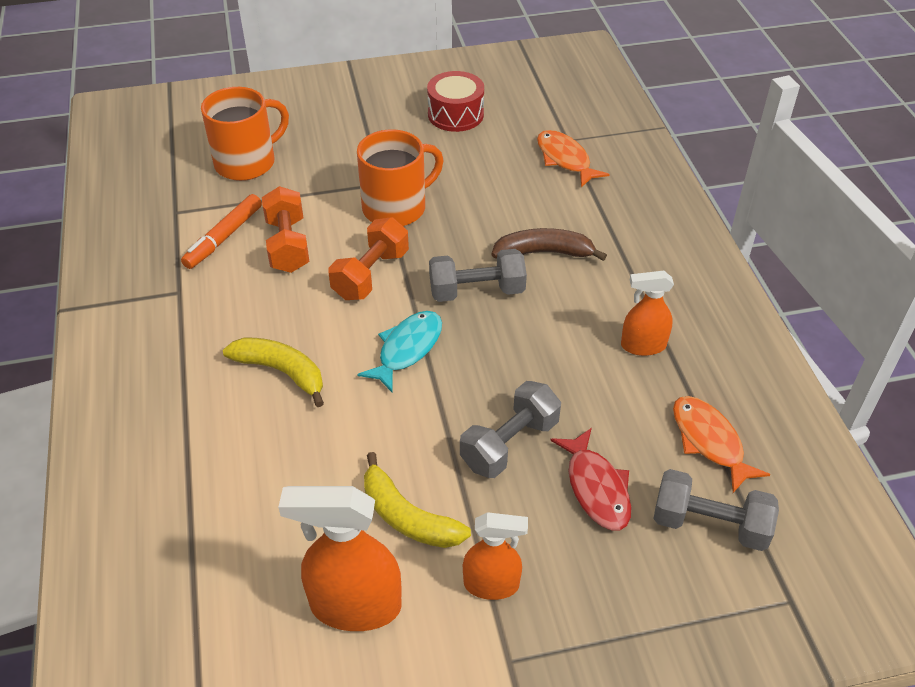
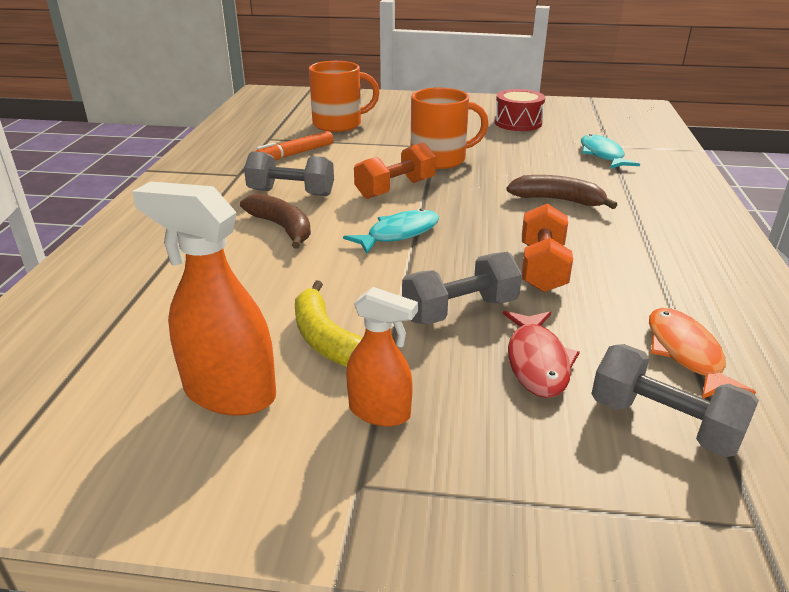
camera: 20 degrees right, 15 degrees down
(281, 372) = (282, 228): yellow banana -> brown banana
(288, 245) = (339, 165): orange dumbbell -> orange dumbbell (542, 268)
(477, 291) = (483, 212): grey dumbbell -> grey dumbbell (291, 193)
(565, 159) = (602, 155): orange fish -> turquoise fish
(643, 345) = (633, 271): orange spray bottle -> none

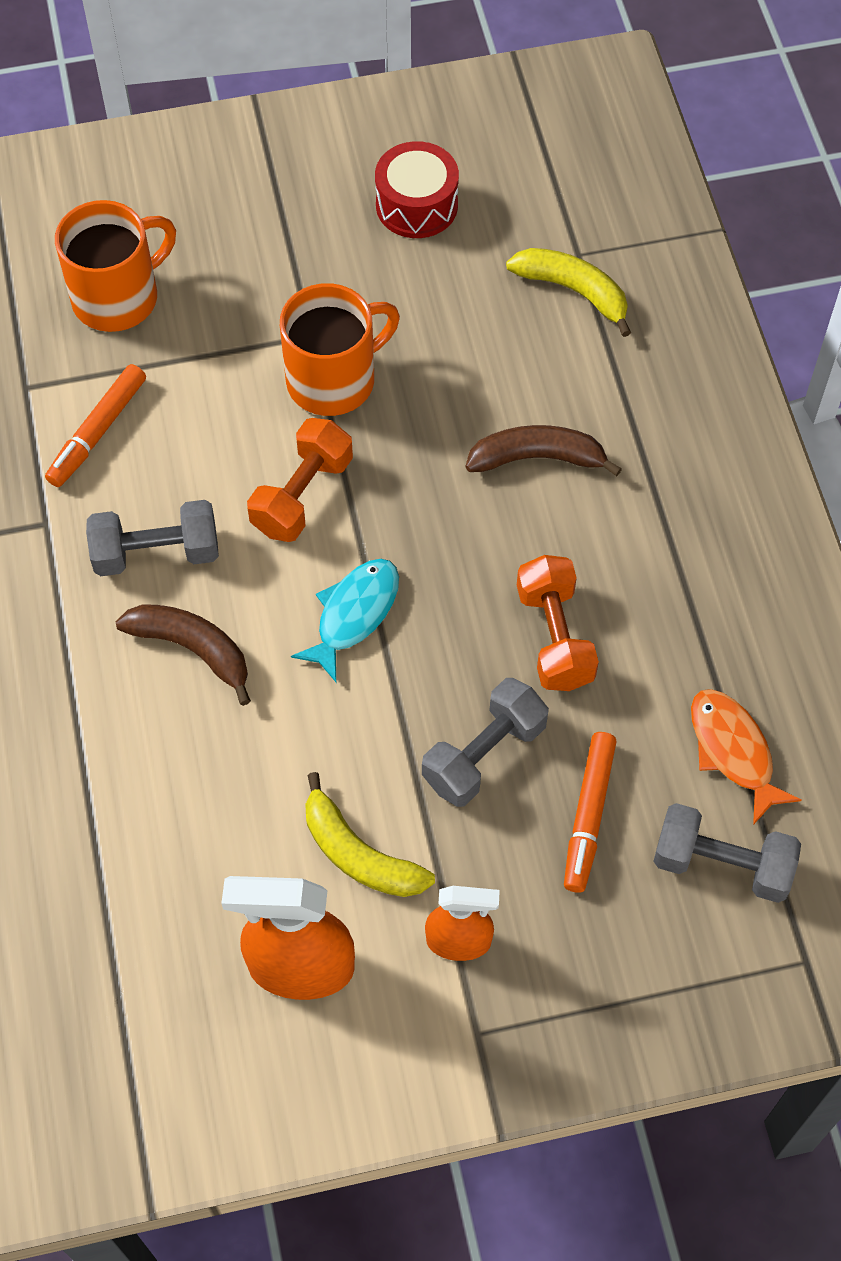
camera: 20 degrees left, 30 degrees up
(537, 362) = (588, 816): red fish -> orange marker
(602, 155) = (574, 291): turquoise fish -> yellow banana

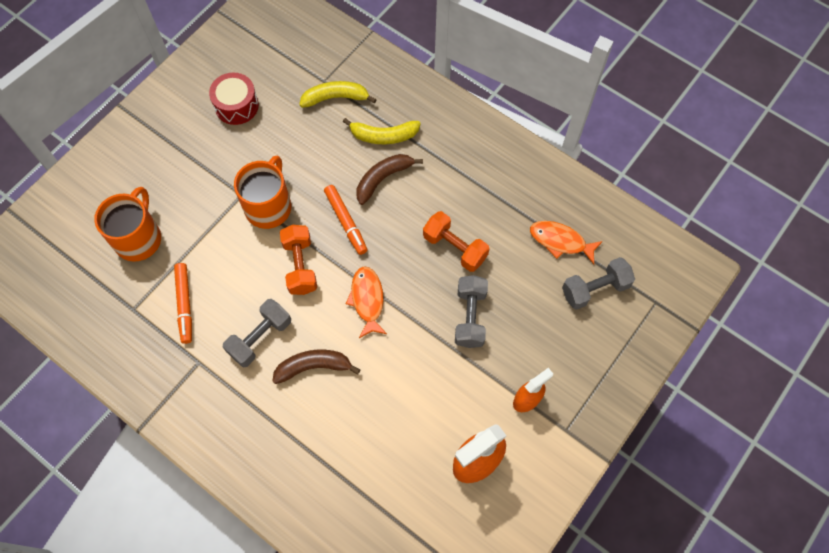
camera: 40 degrees left, 5 degrees up
(354, 614) = (367, 300): turquoise fish -> orange fish
(359, 854) = (458, 397): yellow banana -> yellow banana (383, 136)
(588, 816) = (530, 309): orange marker -> orange marker (346, 222)

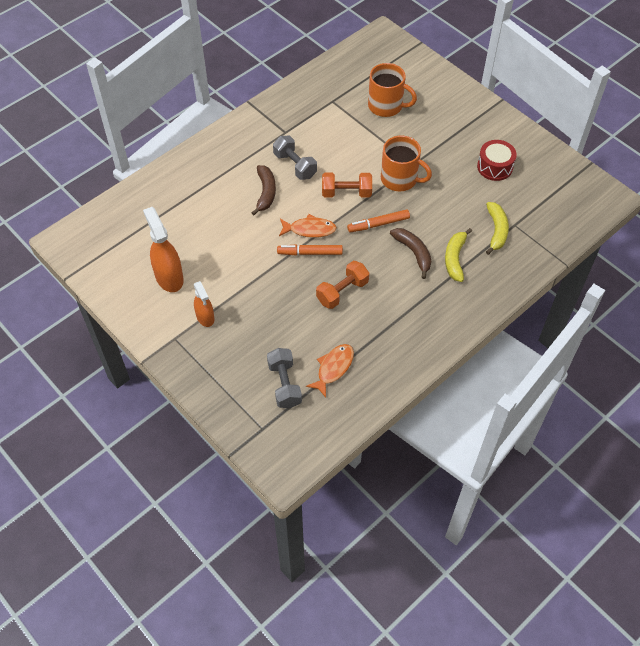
camera: 100 degrees right, 10 degrees down
(185, 305) = (329, 127): orange marker -> orange marker (310, 253)
(470, 317) = (281, 292): grey dumbbell -> none

